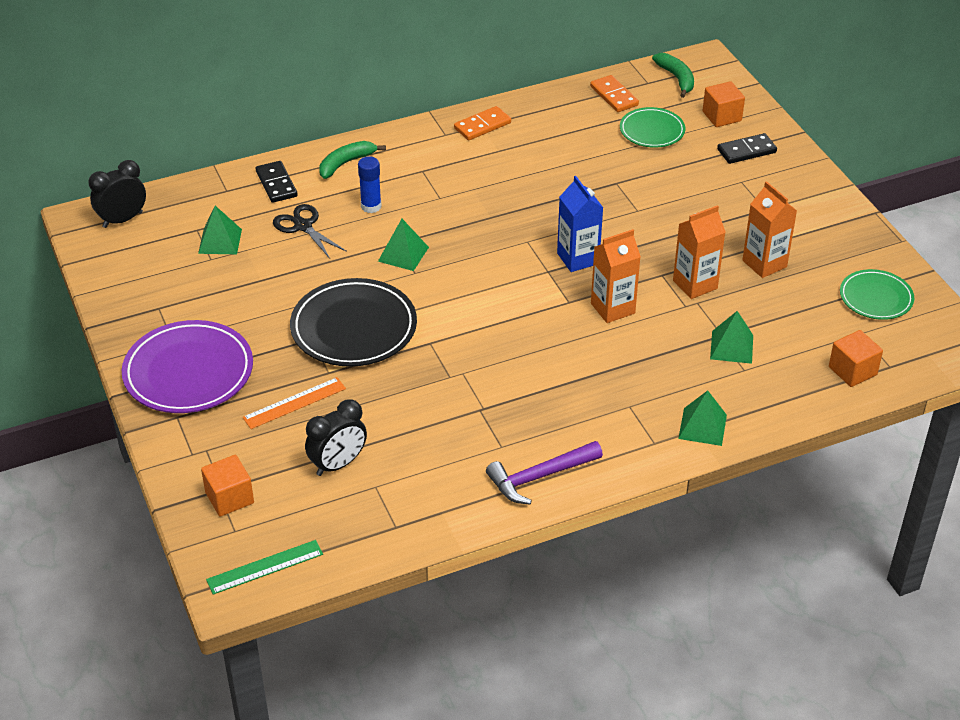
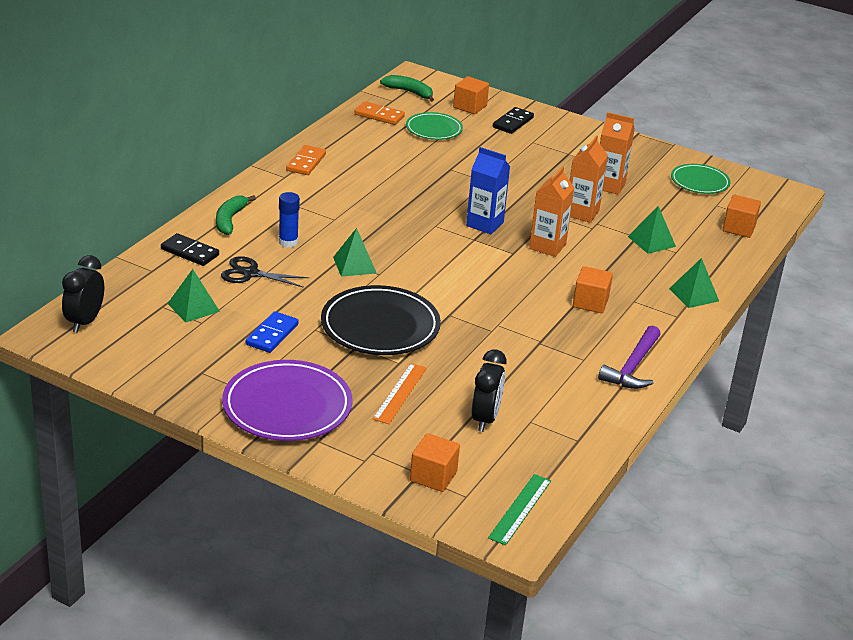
camera: 40 degrees left, 10 degrees down
(253, 296) = (272, 335): none -> blue domino
(582, 388) = (590, 302): none -> orange cube

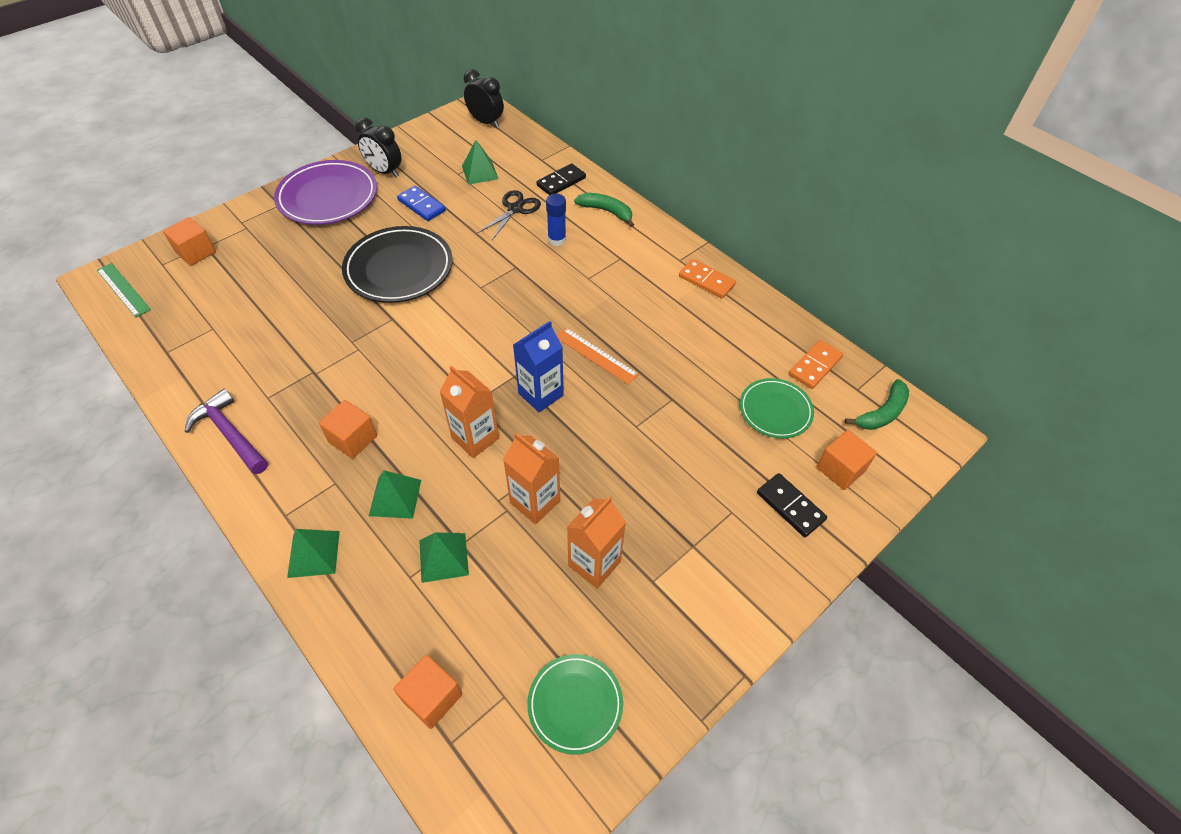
camera: 110 degrees right, 20 degrees up
(354, 265) = (502, 274): green pyramid -> green pyramid (395, 497)
(400, 393) = (303, 259): orange ruler -> orange ruler (596, 355)
(485, 419) = (236, 300): black clock -> black clock (384, 172)

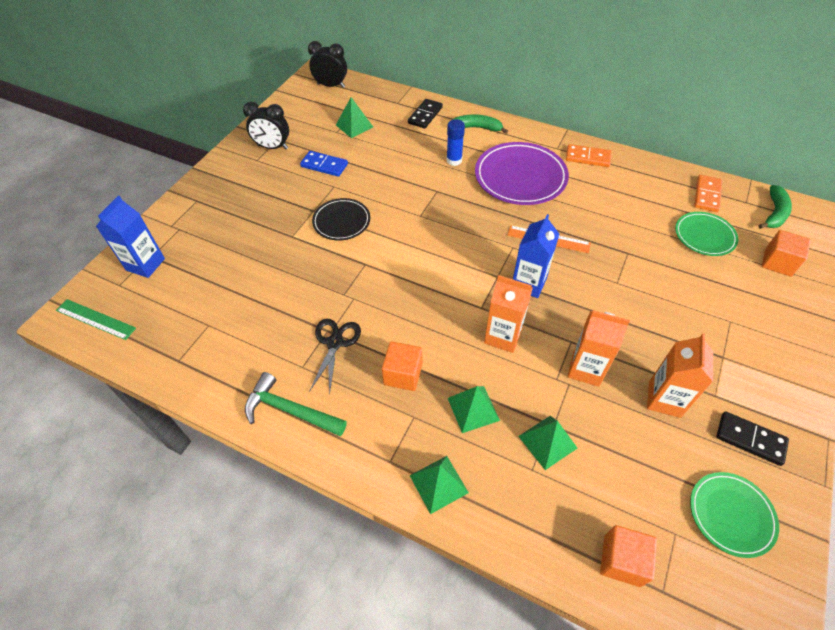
camera: 20 degrees left, 0 degrees up
(196, 252) = (145, 264): orange cube -> blue carton
(230, 434) = (290, 410): purple hammer -> green hammer
(328, 197) = (237, 181): purple plate -> purple plate (520, 177)
(399, 268) = (341, 221): black plate -> black plate, size x0.59
(515, 209) = (403, 146): black scissors -> black scissors (335, 343)
(790, 506) = (766, 301): black domino -> black domino (750, 439)

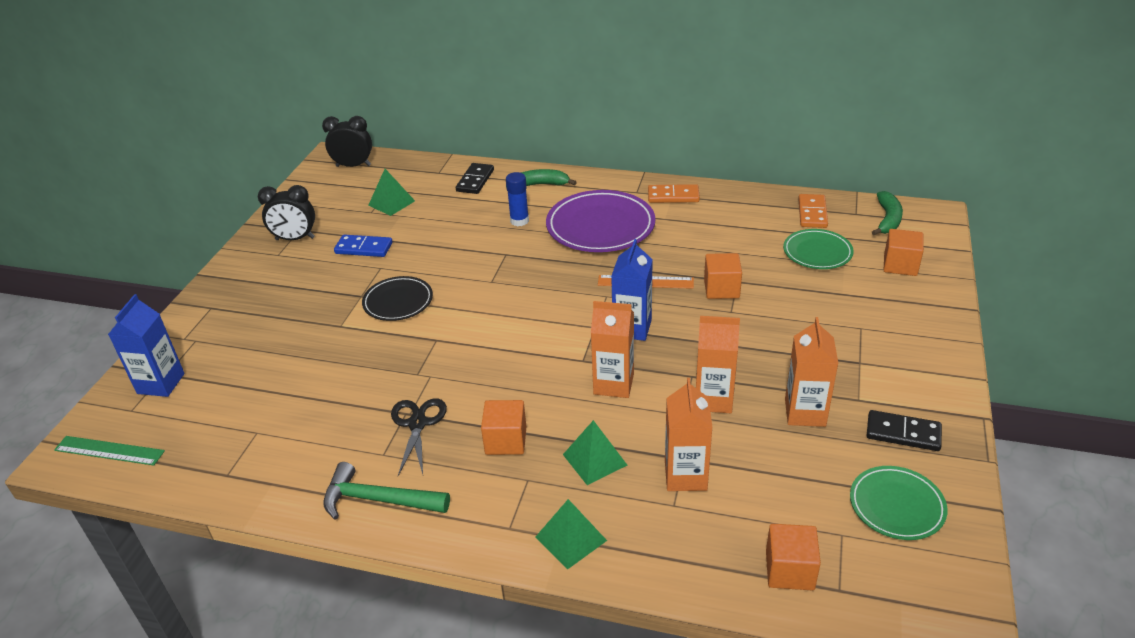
camera: 10 degrees left, 15 degrees down
(547, 442) = (685, 475): green pyramid -> orange carton
(613, 258) = (721, 289): none -> orange cube

